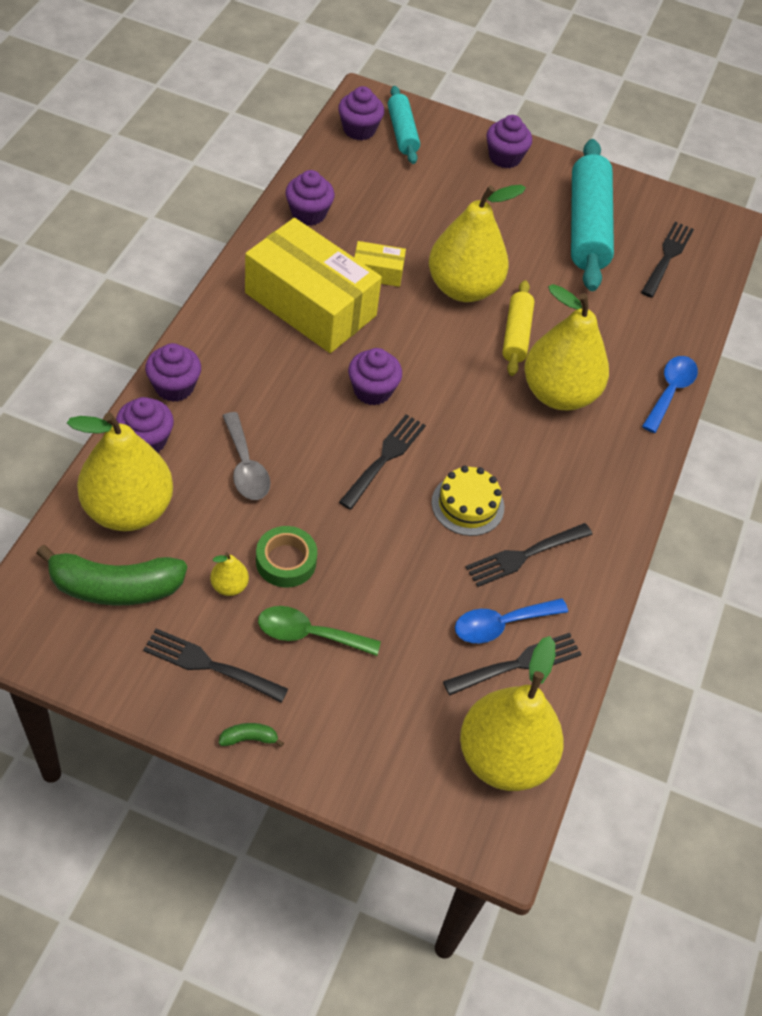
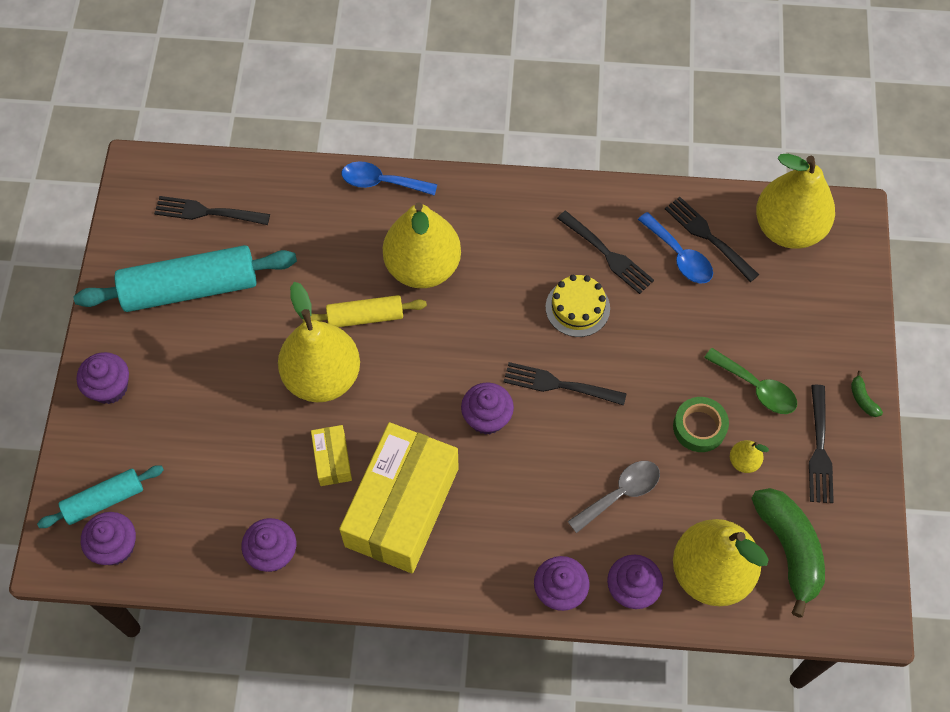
camera: 100 degrees left, 10 degrees up
(308, 634) = (756, 387): green spoon -> green spoon turned 45 degrees counterclockwise

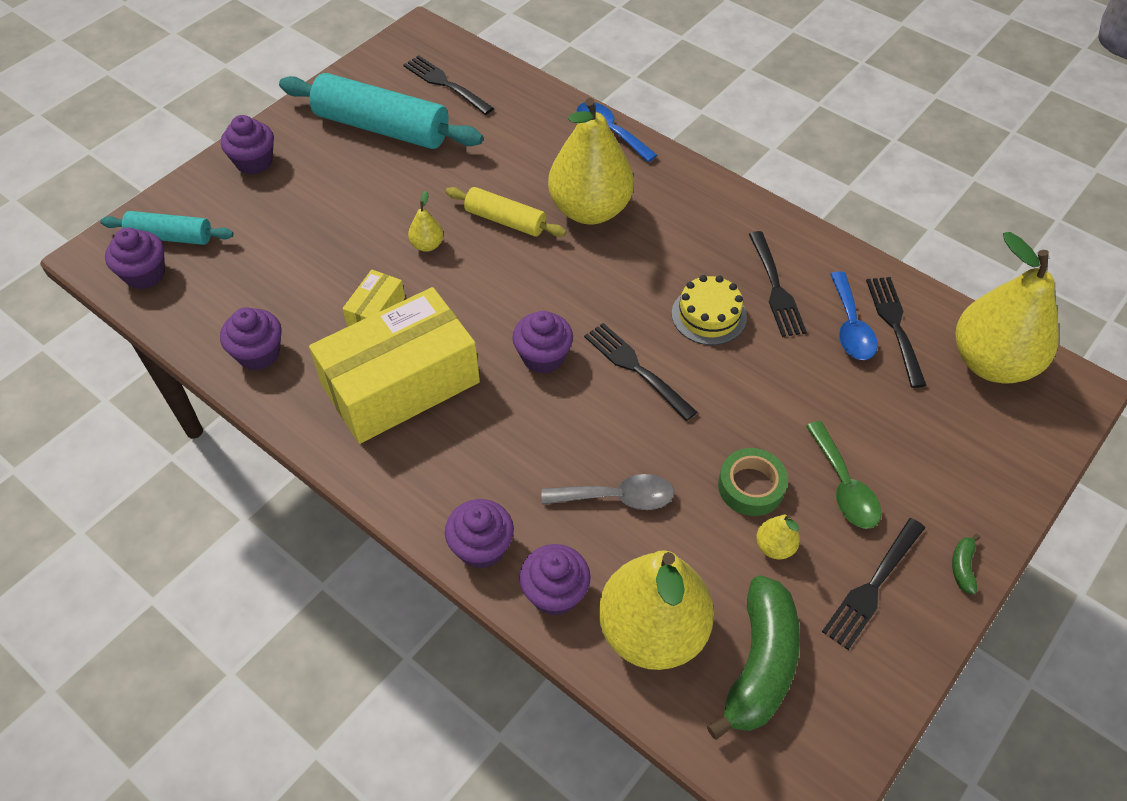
camera: 35 degrees right, 10 degrees down
(322, 377) = (427, 245): yellow pear -> yellow pear, size x0.40

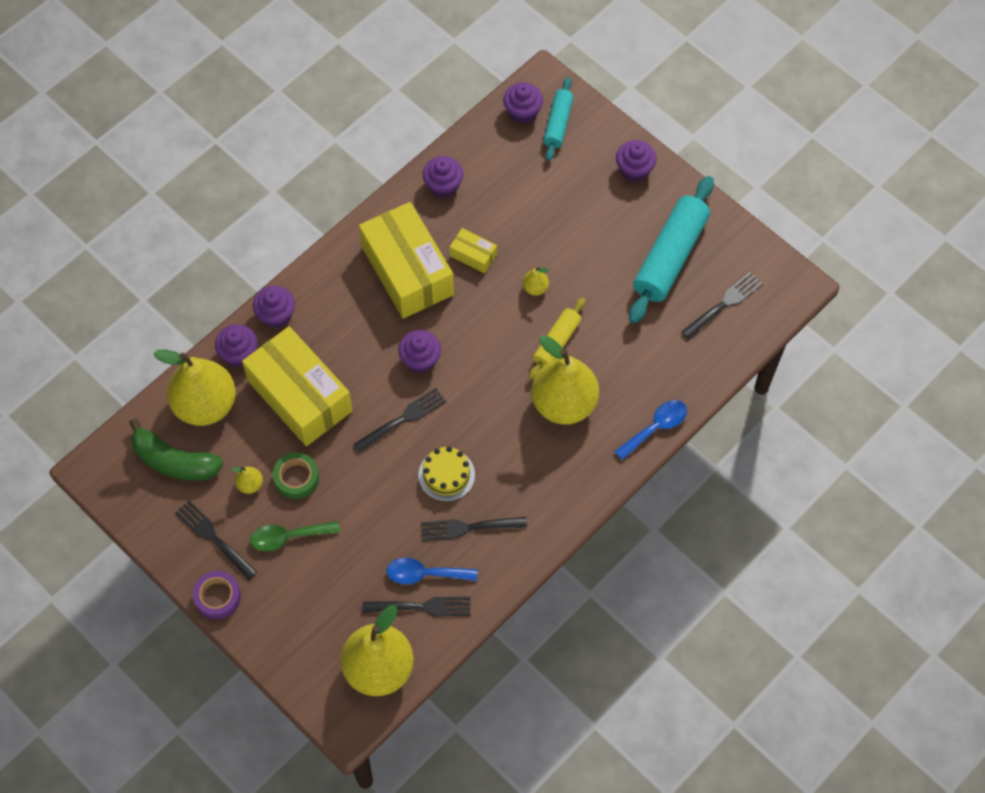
camera: 95 degrees right, 10 degrees up
(618, 497) = (300, 396): grey spoon -> yellow box
(963, 567) = (217, 597): green banana -> purple tape

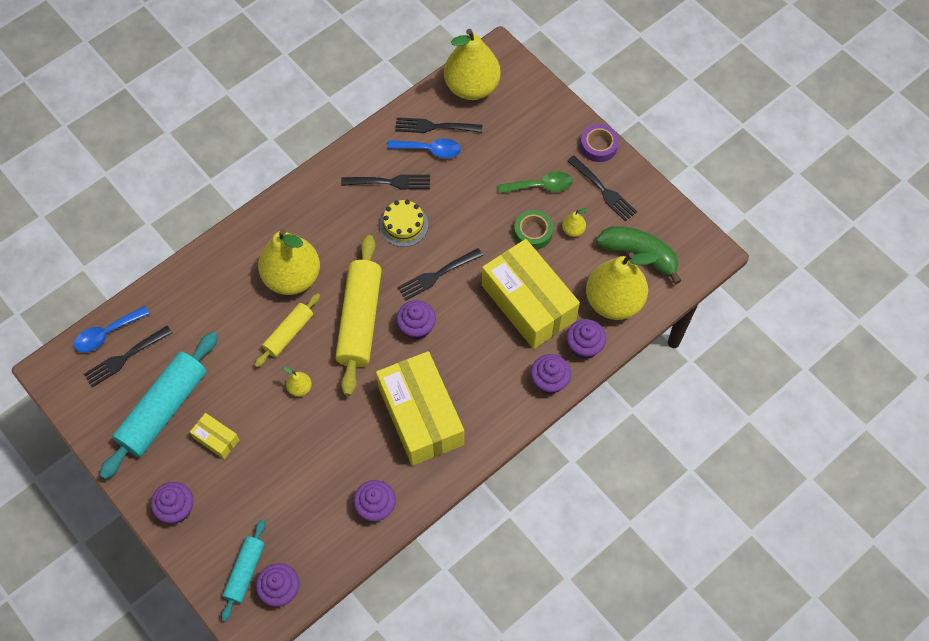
camera: 175 degrees left, 0 degrees up
(473, 255) = (355, 427): yellow box -> yellow box (216, 439)
(483, 363) = (359, 320): none -> yellow rolling pin
(656, 427) = (215, 250): blue spoon -> blue spoon (106, 334)

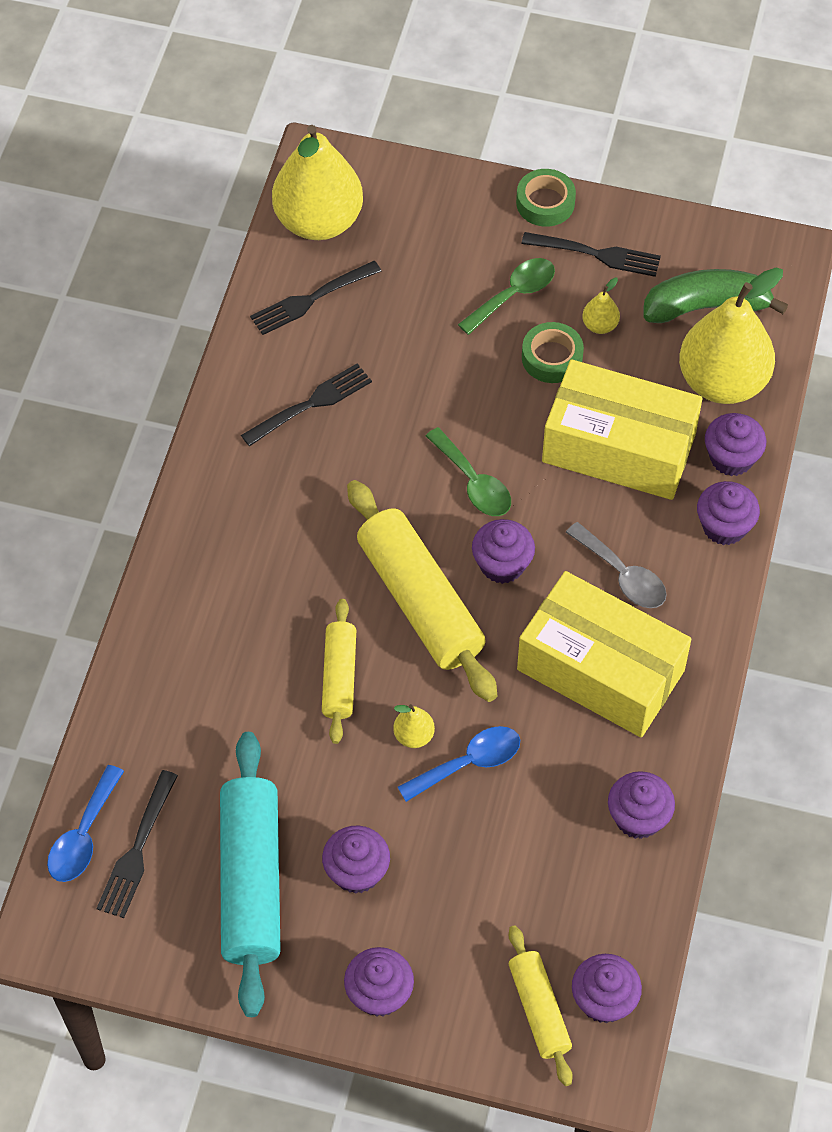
camera: 35 degrees left, 5 degrees down
(216, 439) = (357, 871): yellow box -> purple cupcake
(245, 572) = (538, 1010): turquoise rolling pin -> yellow rolling pin
(292, 277) = (282, 603): yellow pear -> none
(403, 225) = (376, 447): yellow cake -> none
(430, 150) = (330, 332): blue spoon -> blue spoon (469, 763)
(437, 274) = (473, 483): black fork -> green spoon
(474, 373) = (623, 575): none -> grey spoon
(598, 146) = (545, 203): purple tape -> green tape

